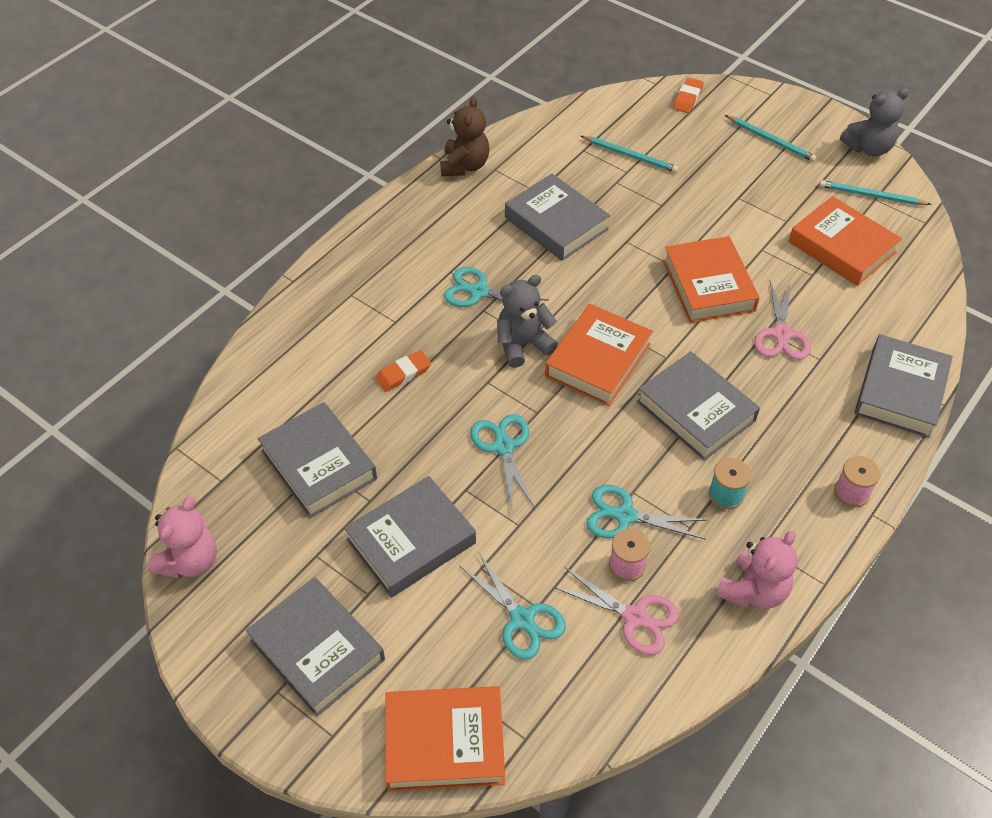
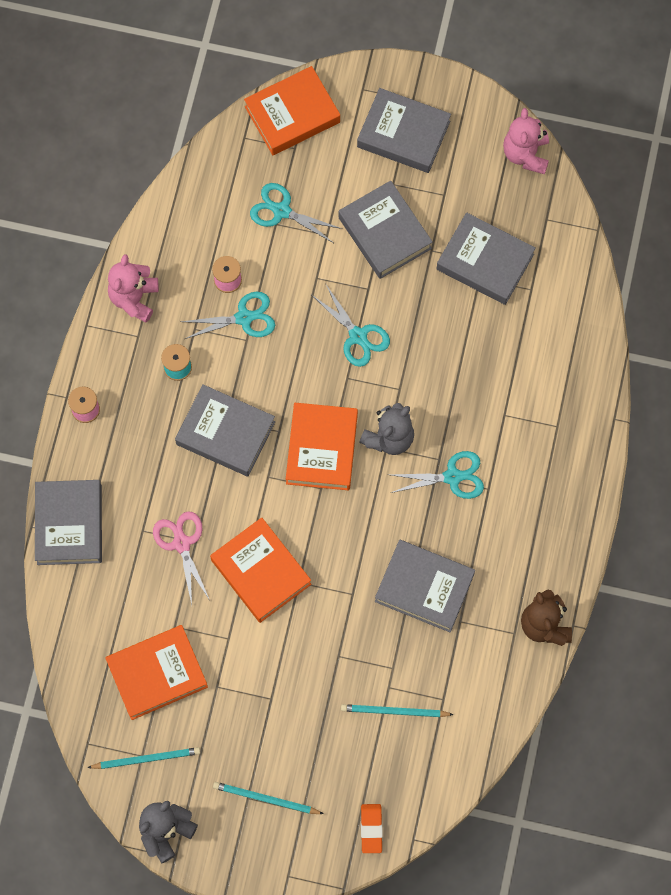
camera: 155 degrees right, 20 degrees up
(403, 374) = (468, 367): orange eraser -> none
(411, 541) = (385, 233): grey book -> grey book turned 60 degrees counterclockwise
(634, 617) = (208, 245): pink scissors -> none
(841, 247) = (157, 674): orange book -> orange book turned 45 degrees counterclockwise

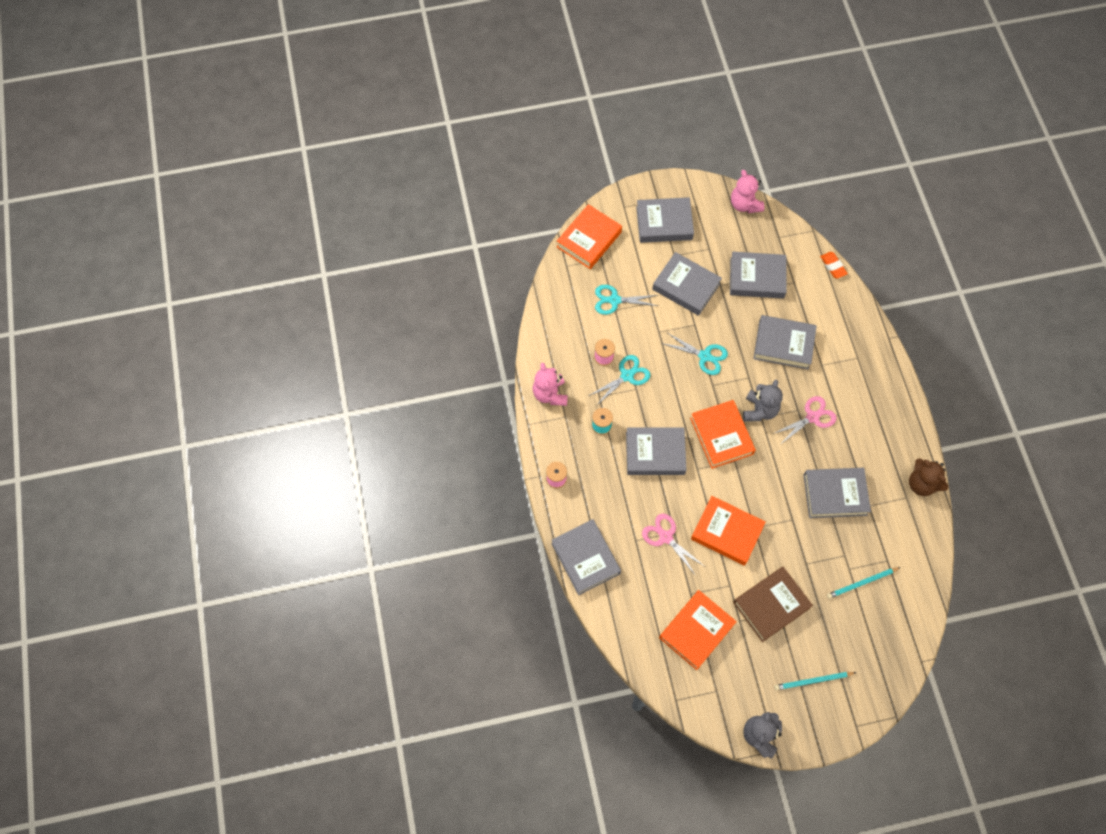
camera: 25 degrees left, 5 degrees down
(146, 759) = (720, 691): turquoise pencil -> none
(266, 686) = (771, 605): none -> brown book
(371, 829) = (891, 667): orange eraser -> orange eraser (833, 266)
(452, 477) = (812, 417): turquoise scissors -> pink scissors
(469, 366) = (783, 345): none -> grey book

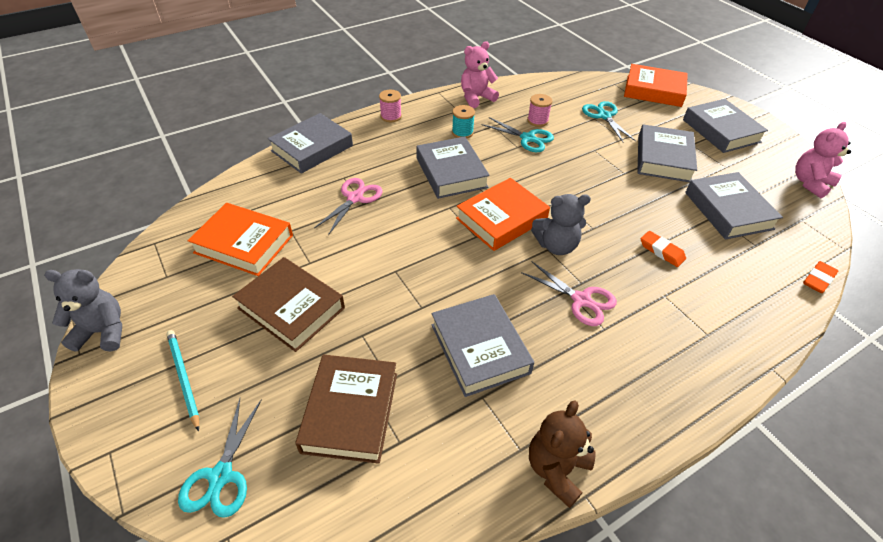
camera: 70 degrees right, 20 degrees down
(704, 356) = (592, 187): turquoise scissors -> turquoise scissors (221, 475)
(727, 532) = (379, 246): orange book -> none
(783, 345) = (661, 251): grey book -> orange eraser
(861, 583) = (351, 412): turquoise pencil -> brown book

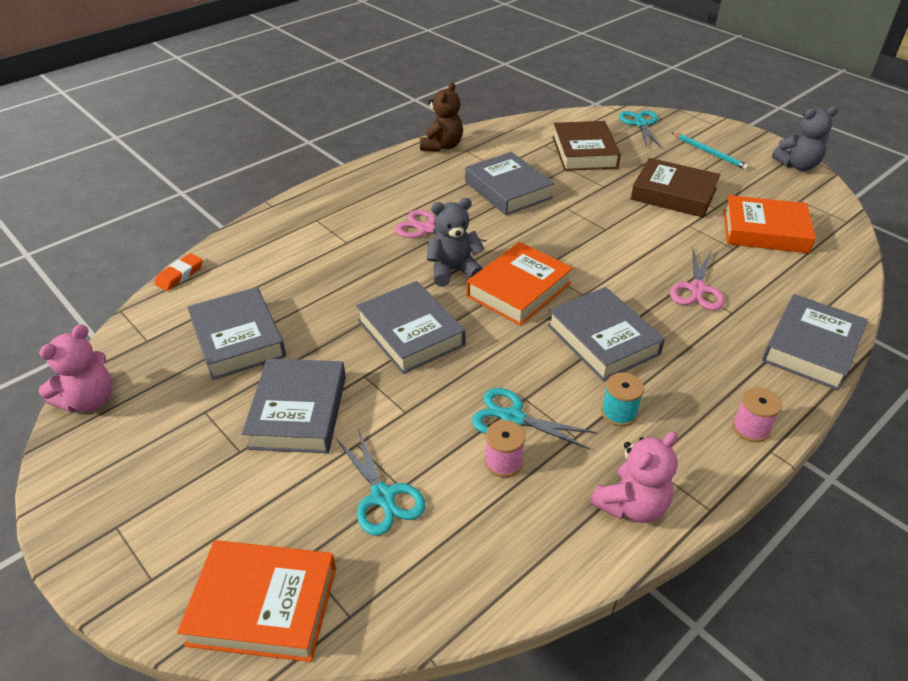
camera: 170 degrees right, 5 degrees down
(661, 251) = (338, 280): orange eraser -> none
(721, 131) = (171, 494): grey book -> grey book (410, 333)

